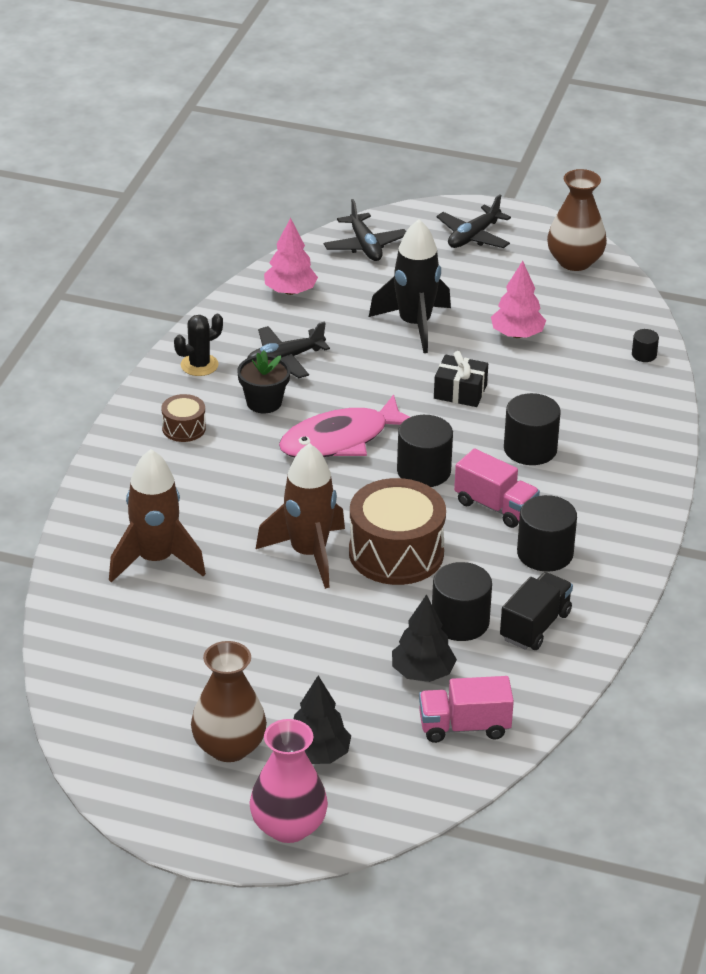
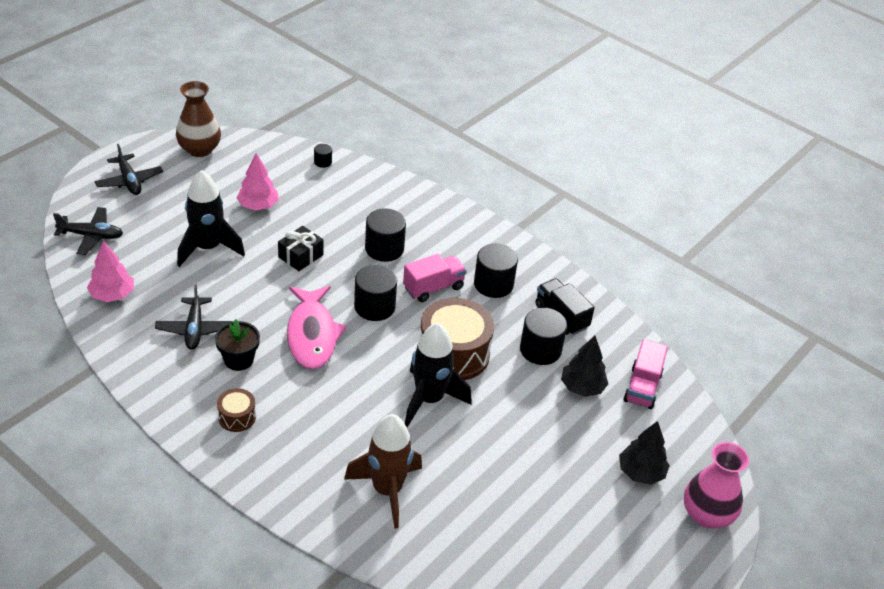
camera: 70 degrees left, 5 degrees up
(199, 365) = (164, 379): black cactus -> none
(229, 747) = (615, 519): brown vase -> none
(308, 554) = (429, 399): brown rocket -> black rocket

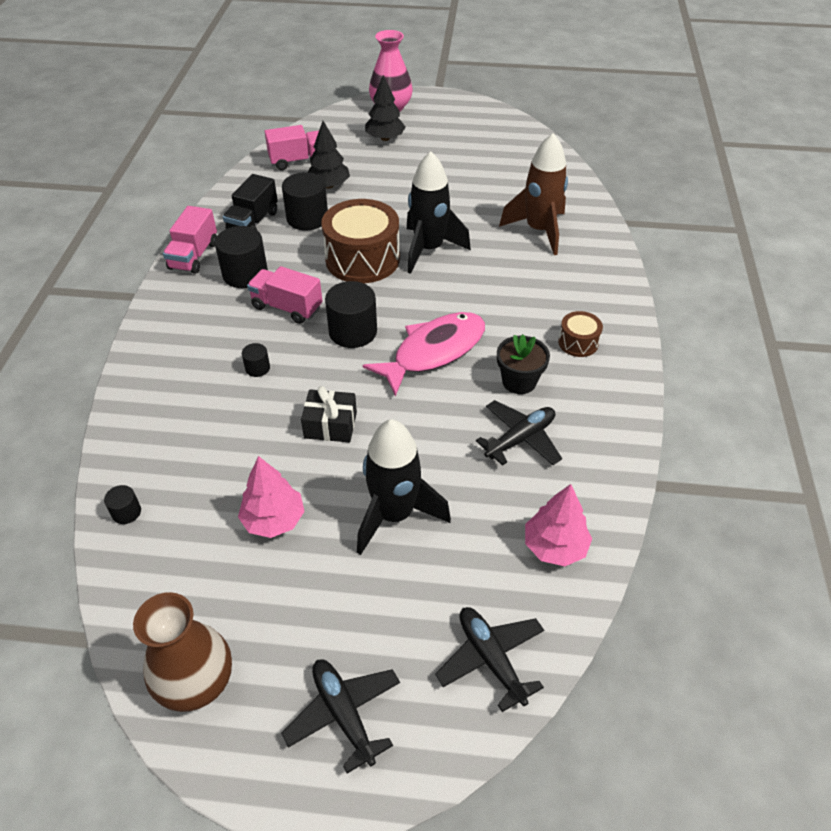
camera: 120 degrees left, 5 degrees up
(129, 181) = (343, 714): black plane -> black plane turned 60 degrees counterclockwise
(384, 248) = (257, 368): black cylinder -> black cylinder, size x0.49
(541, 268) = (194, 256): none -> pink truck

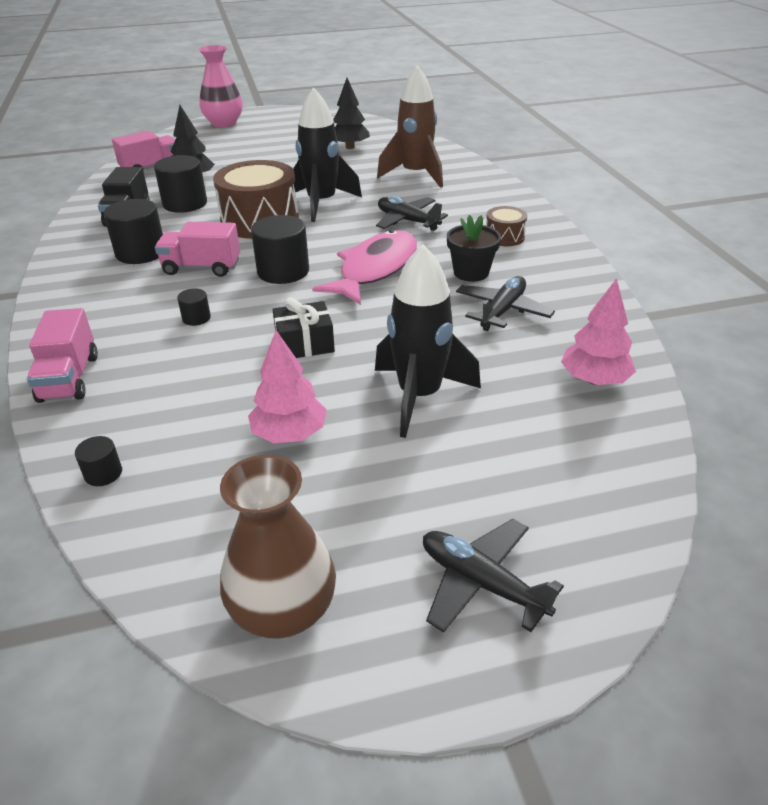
camera: 20 degrees left, 10 degrees down
(194, 256) = (74, 250): pink truck -> pink truck (69, 378)
(385, 138) = (230, 142): black tree -> black tree (350, 147)
(491, 659) = (601, 484): black plane -> black plane (407, 221)

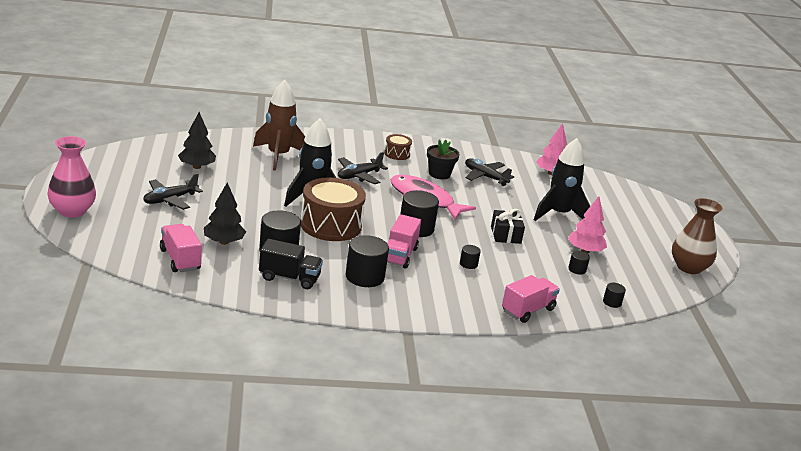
camera: 85 degrees left, 10 degrees down
(69, 378) = (528, 310): pink truck -> pink truck turned 45 degrees counterclockwise
(214, 426) = (577, 269): none -> black cylinder
(481, 583) = (673, 228): black plane -> black plane (170, 200)

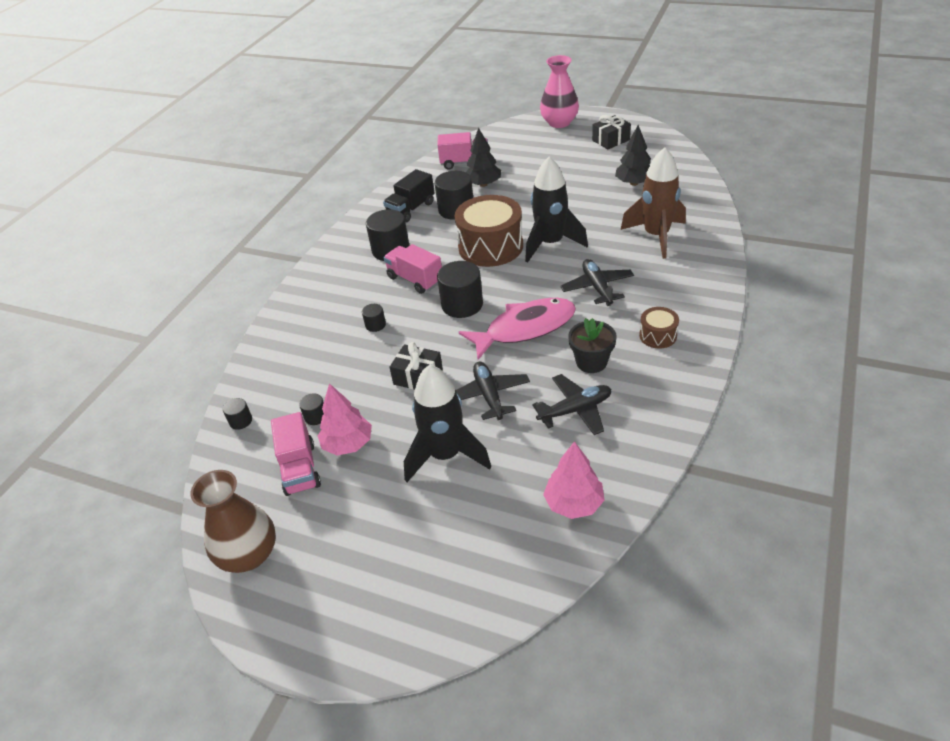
camera: 125 degrees right, 15 degrees up
(112, 180) = (611, 140): none -> black gift
(170, 200) = (567, 164): black plane -> black plane (489, 395)
(528, 310) = (275, 343): pink truck -> pink truck (300, 468)

